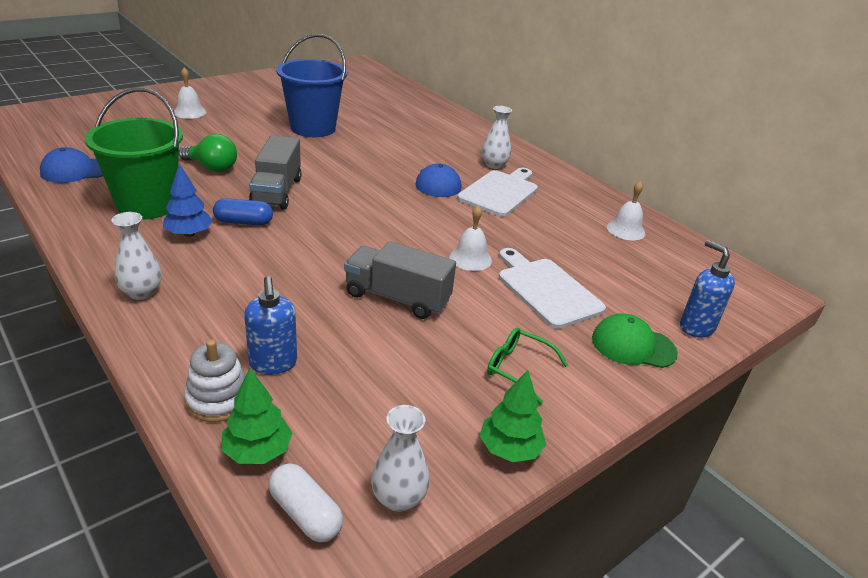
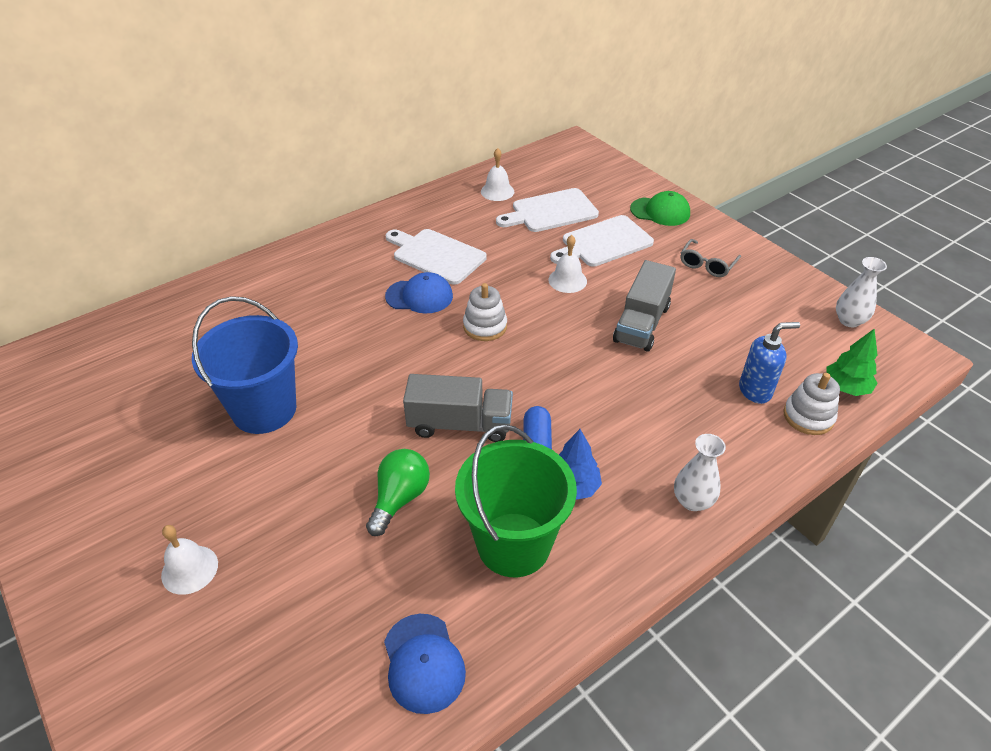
camera: 85 degrees left, 10 degrees up
(305, 514) = (882, 359): white capsule -> none
(396, 209) = (485, 326): none -> white stacking toy
(494, 165) = (373, 255): white vase -> none
(509, 449) = (786, 274): green tree -> none
(518, 368) = (707, 264): green glasses -> grey glasses
(598, 260) = (551, 212): none -> white cutting board
(633, 345) = (660, 211): green cap -> green cap turned 90 degrees counterclockwise
(696, 327) = (629, 182): blue soap dispenser -> none

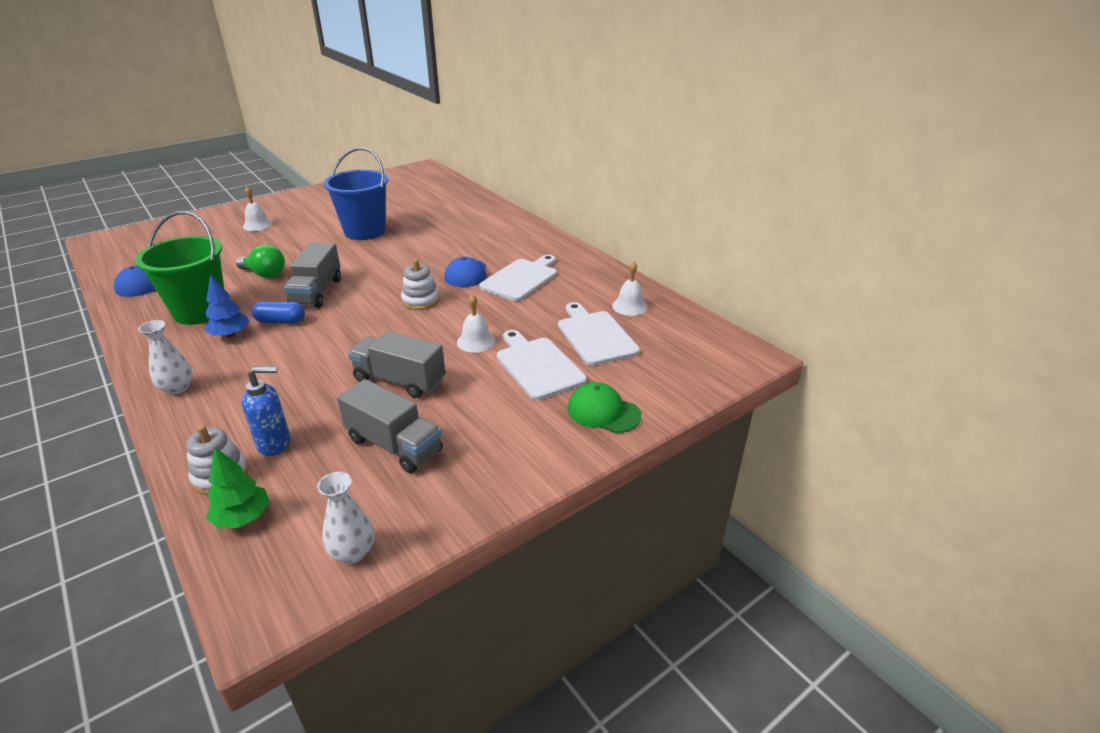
camera: 90 degrees right, 10 degrees down
(660, 211) = (603, 412): green cap -> green cap turned 105 degrees clockwise
(707, 264) = (491, 437): grey glasses -> none
(733, 315) = (394, 445): none -> grey truck
(755, 391) = (275, 443): blue soap dispenser -> blue soap dispenser turned 90 degrees counterclockwise

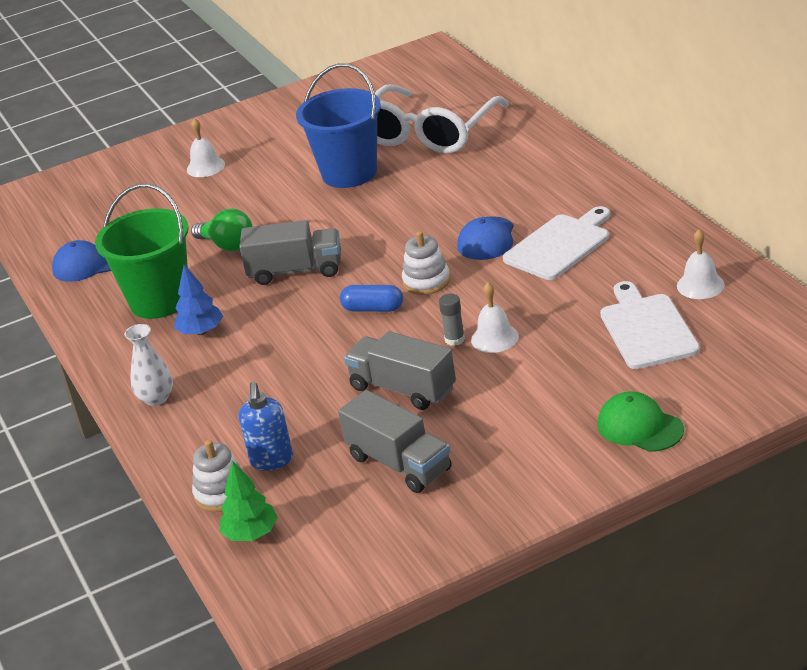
camera: 15 degrees right, 0 degrees up
(275, 443) = (272, 460): blue soap dispenser -> blue soap dispenser turned 90 degrees clockwise
(281, 321) = (257, 313): blue capsule -> blue capsule (373, 309)
(317, 292) = (296, 271): grey truck -> grey truck turned 105 degrees counterclockwise
(353, 552) = (362, 567): white vase -> none
(423, 210) = (429, 133): none -> white glasses
(443, 342) = (454, 339): none -> grey glue stick
(537, 366) = (568, 370): white cutting board -> none

